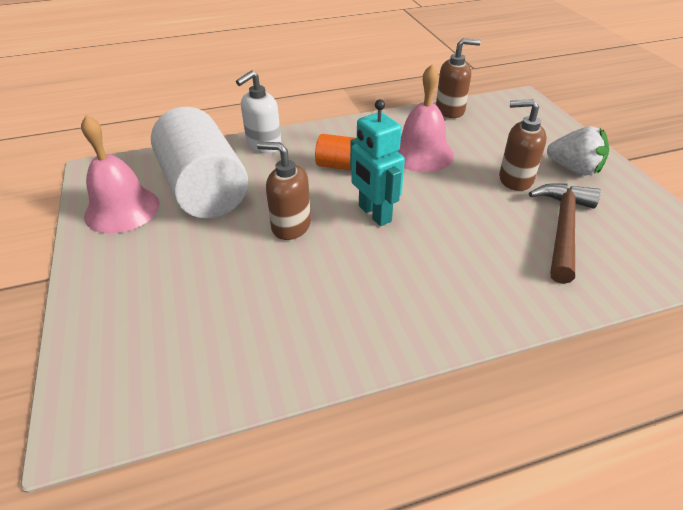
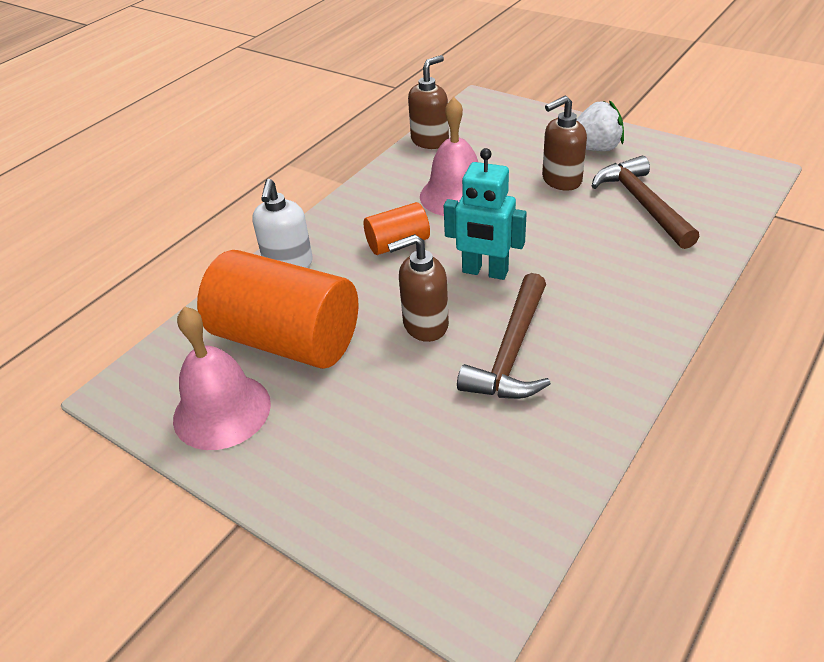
camera: 35 degrees left, 0 degrees up
(204, 189) = (287, 340): white cylinder -> orange cylinder
(321, 277) = (511, 352): none -> brown hammer

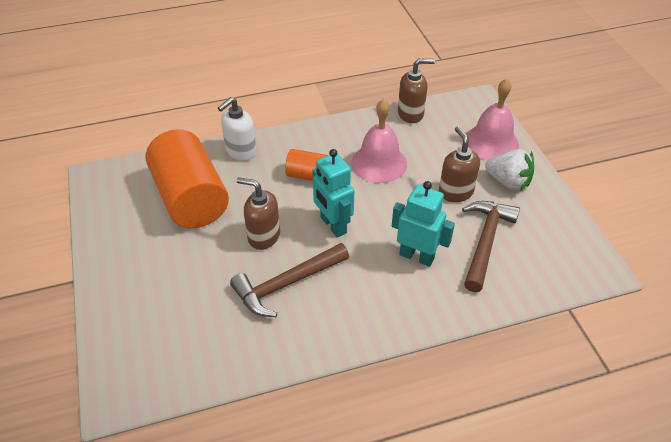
camera: 35 degrees right, 5 degrees up
(222, 411) = (123, 217): pink bell -> pink bell (491, 142)
(561, 180) = (455, 192): brown soap dispenser -> brown soap dispenser turned 60 degrees clockwise
(601, 250) = (417, 256): none -> turquoise robot

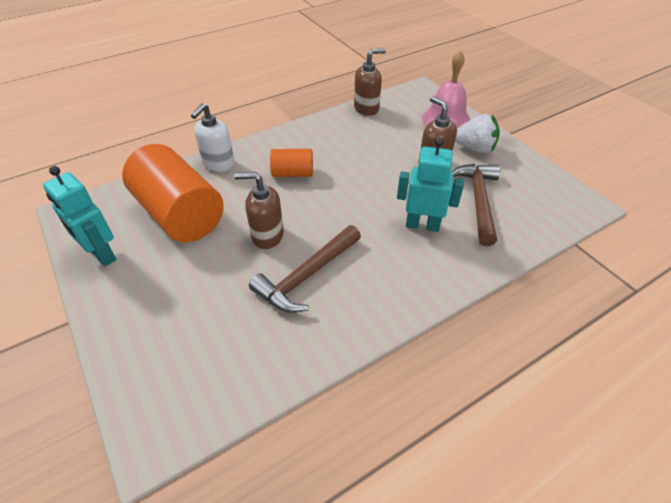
camera: 15 degrees left, 0 degrees up
(333, 225) = (332, 213): turquoise robot -> turquoise robot (101, 254)
(379, 163) = (354, 152): pink bell -> none

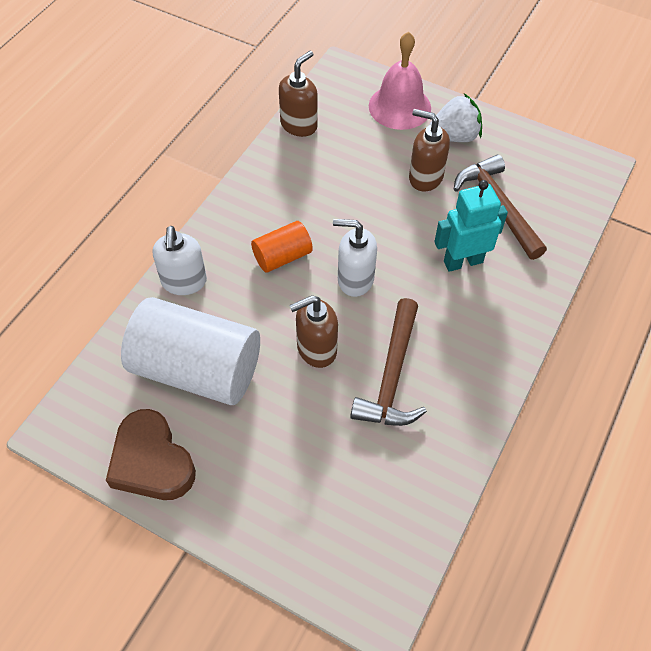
camera: 30 degrees left, 10 degrees up
(101, 254) = (151, 461): turquoise robot -> brown heart
(180, 214) = (197, 369): orange cylinder -> white cylinder
(331, 205) = (355, 279): none -> white soap dispenser

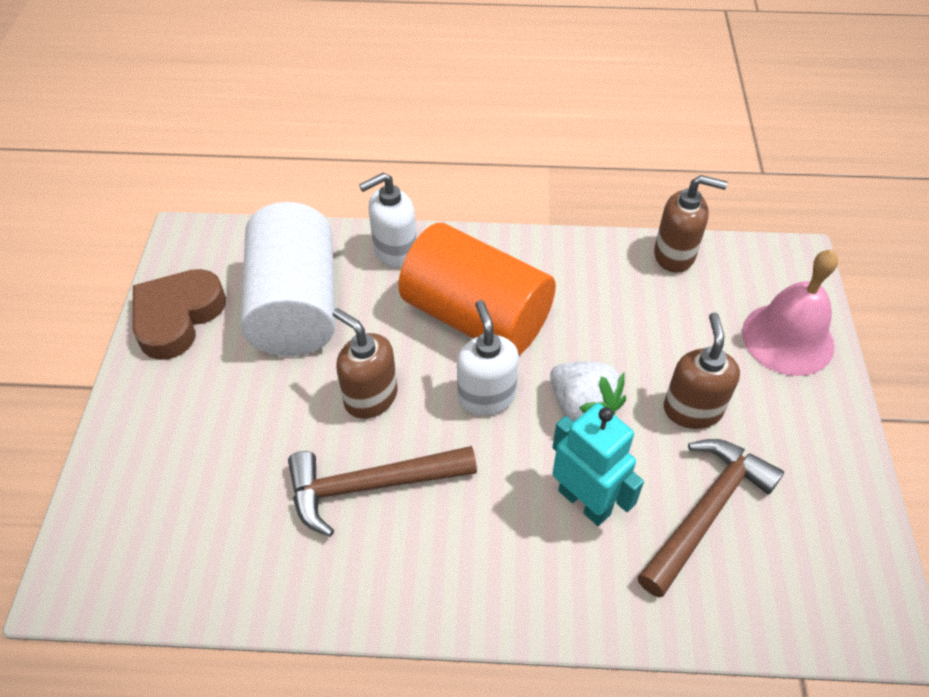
camera: 65 degrees right, 5 degrees down
(282, 257) = (476, 317): orange cylinder -> orange cylinder, size x2.02
(454, 136) = (787, 416): white strawberry -> white strawberry (582, 408)

